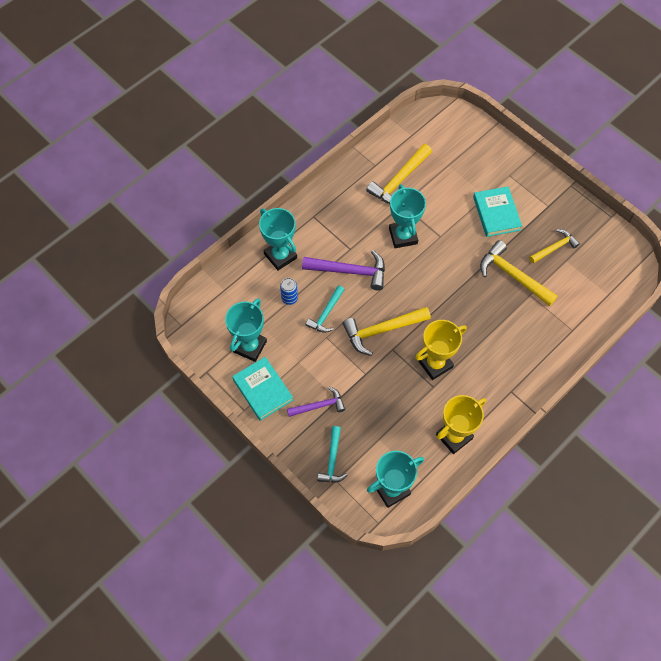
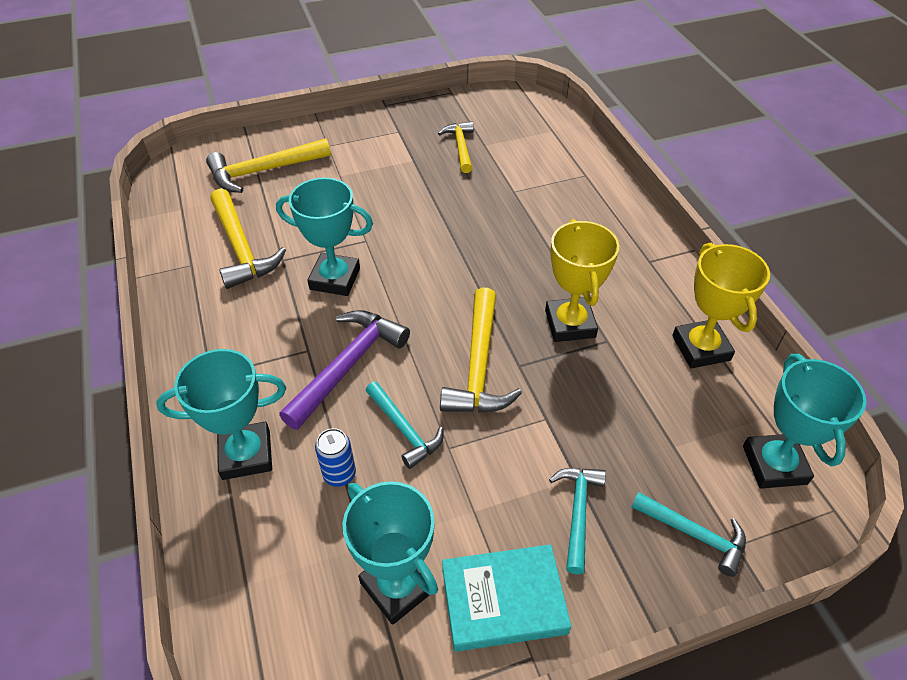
camera: 65 degrees left, 15 degrees down
(319, 406) = (578, 512): purple hammer -> turquoise hammer
(496, 213) = (374, 176): turquoise book -> none
(512, 275) = (475, 195): yellow hammer -> yellow hammer (263, 171)

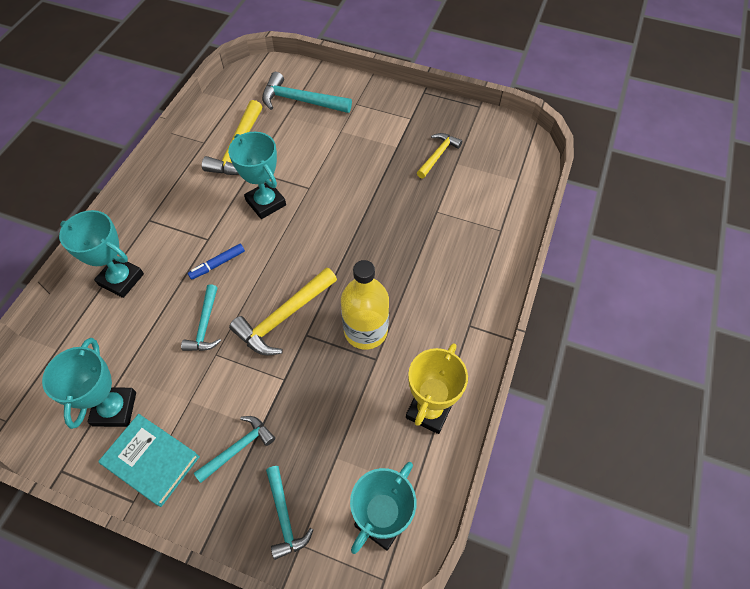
camera: 40 degrees right, 10 degrees up
(263, 171) = (300, 101): yellow hammer -> turquoise hammer
(339, 474) = (150, 325): blue can -> none
(348, 365) = (217, 264): purple hammer -> blue marker
(570, 324) = (365, 331): yellow trophy -> yellow bottle

